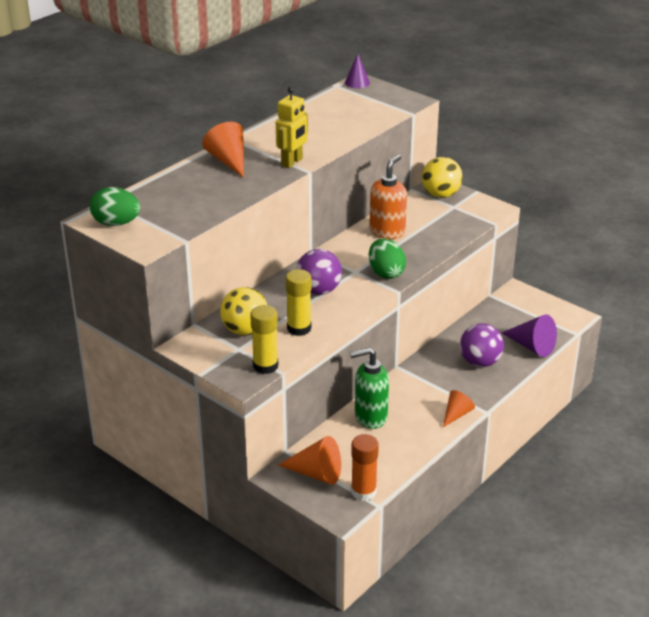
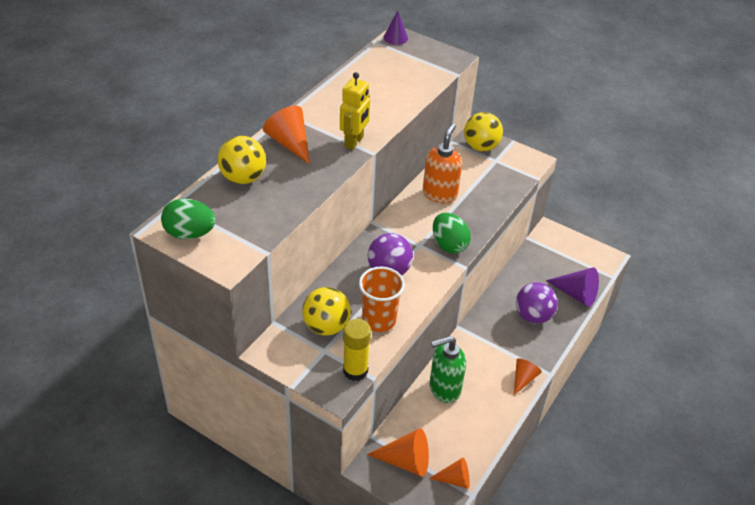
camera: 10 degrees left, 10 degrees up
(177, 185) = (243, 178): none -> yellow ball
(299, 328) = (379, 320): yellow glue stick -> orange cup
(363, 492) = (454, 479): orange glue stick -> orange cone

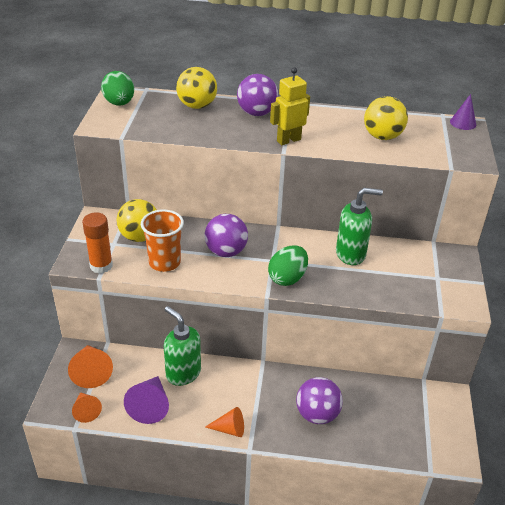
camera: 65 degrees right, 5 degrees down
(289, 143) = (257, 113): orange cone -> purple ball
(354, 142) = (288, 140): yellow robot -> yellow robot turned 150 degrees clockwise
(355, 370) = (101, 266): yellow glue stick -> orange glue stick
(440, 194) = (351, 254): orange soap dispenser -> green soap dispenser
(481, 147) = (446, 262): yellow ball -> yellow ball (382, 137)
(576, 294) = (376, 443): purple cone -> purple cone (150, 405)

